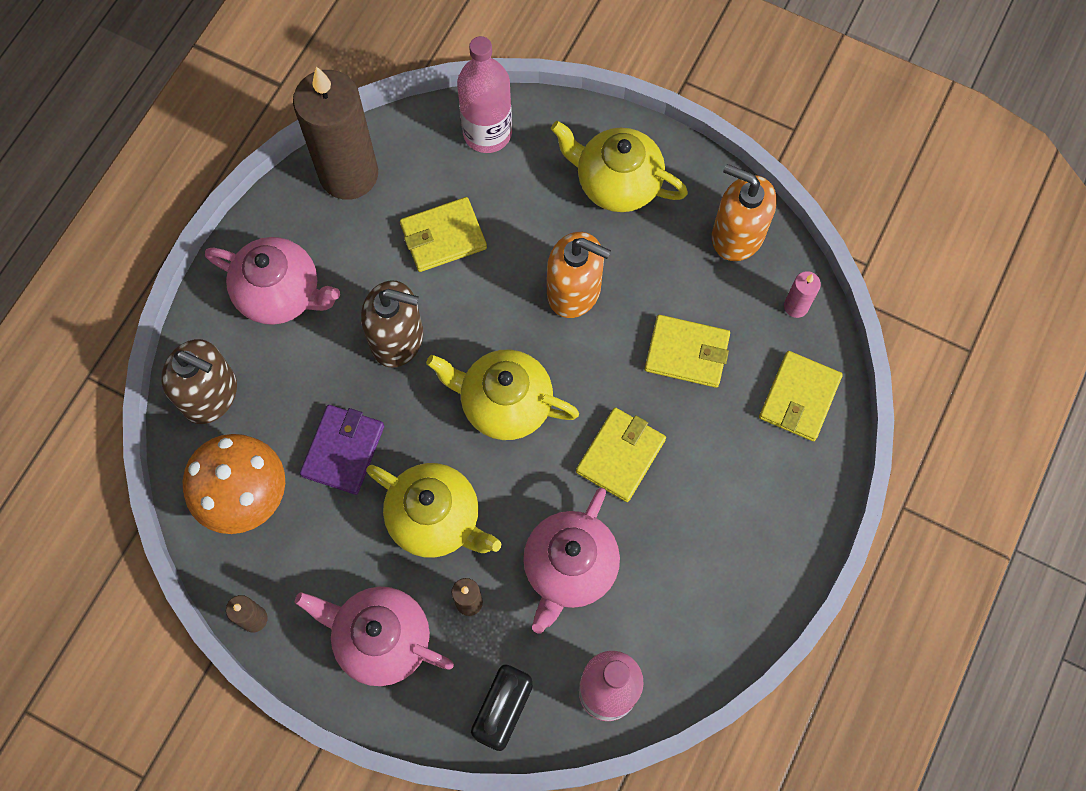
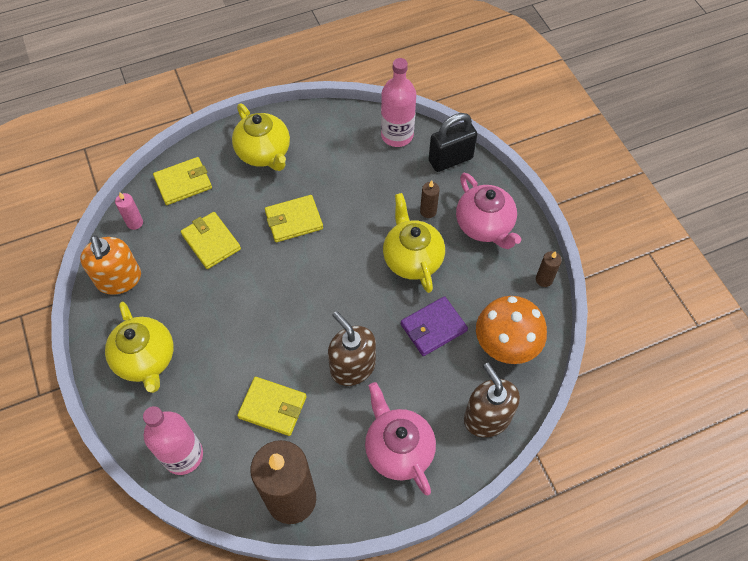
camera: 140 degrees left, 10 degrees down
(505, 403) = (326, 287): yellow teapot -> yellow teapot (264, 153)
(569, 568) = (366, 192): pink teapot -> none
(574, 291) = (232, 317): orange soap dispenser -> none

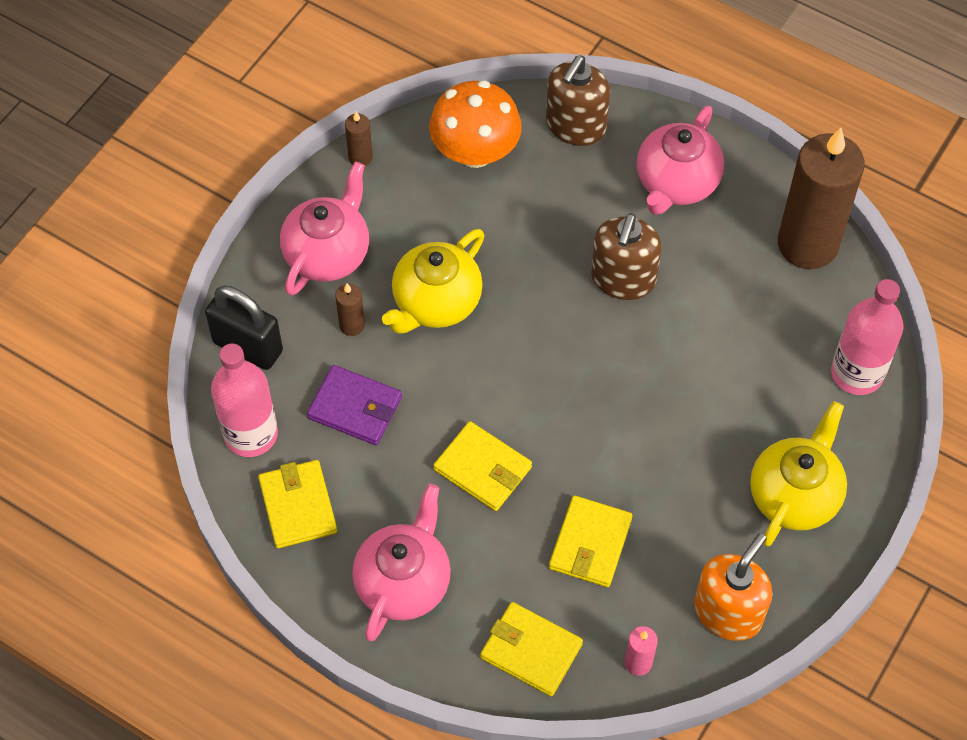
camera: 125 degrees left, 0 degrees up
(264, 153) = (404, 582): yellow teapot -> pink teapot
(272, 407) = (734, 325): yellow wallet -> yellow wallet (298, 506)
(433, 327) = (511, 230): purple wallet -> purple wallet (355, 407)

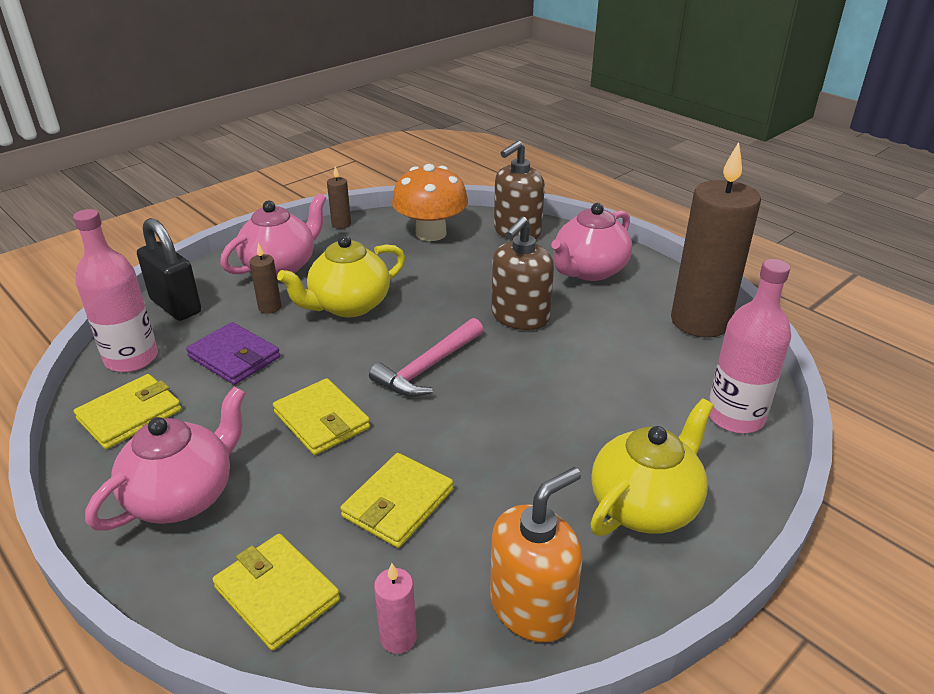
camera: 15 degrees right, 25 degrees down
(298, 506) = (130, 415): yellow wallet -> yellow wallet turned 45 degrees clockwise
(555, 376) = (428, 367): none -> pink hammer

